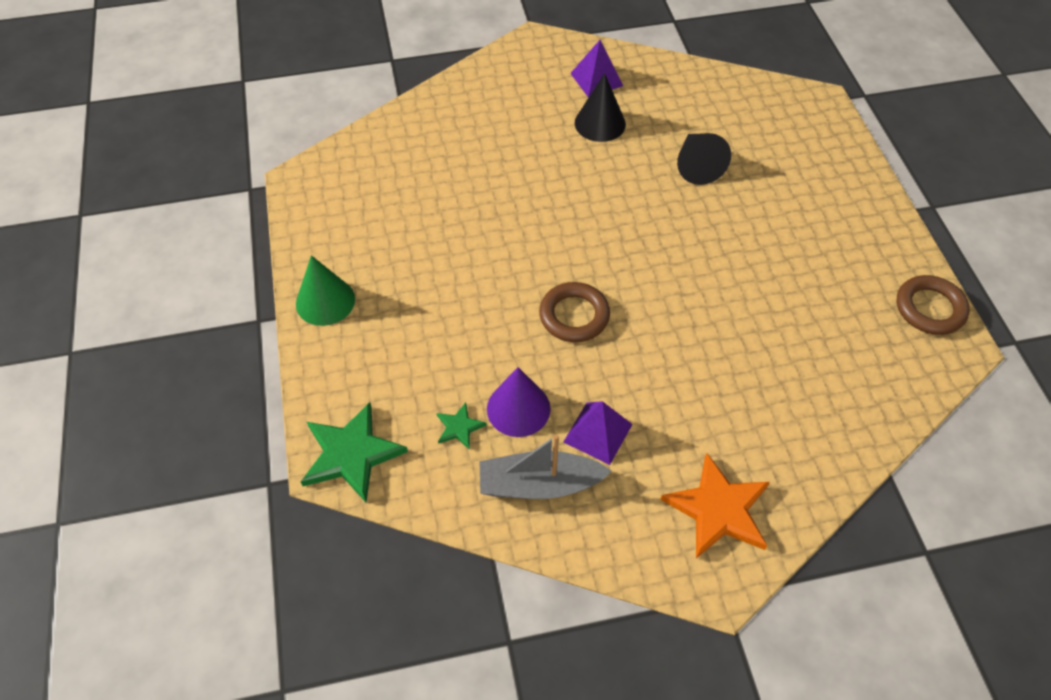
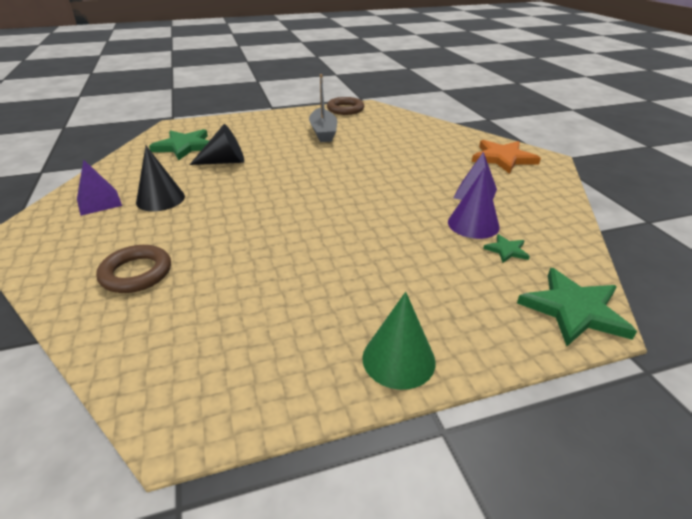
camera: 95 degrees left, 20 degrees down
(539, 484) = (530, 213): grey boat -> grey boat (323, 132)
(574, 316) = (377, 205): brown ring -> brown ring (136, 273)
(744, 122) = (184, 146): none -> green star

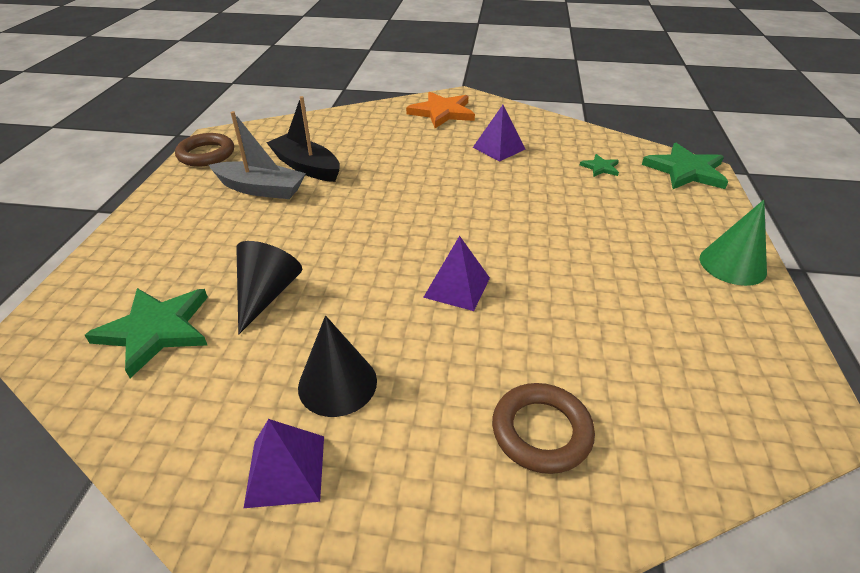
camera: 65 degrees left, 5 degrees up
(265, 215) = (457, 287): none -> purple pyramid
(361, 136) = (306, 167): none -> black boat
(473, 224) = (552, 167): purple cone -> none

